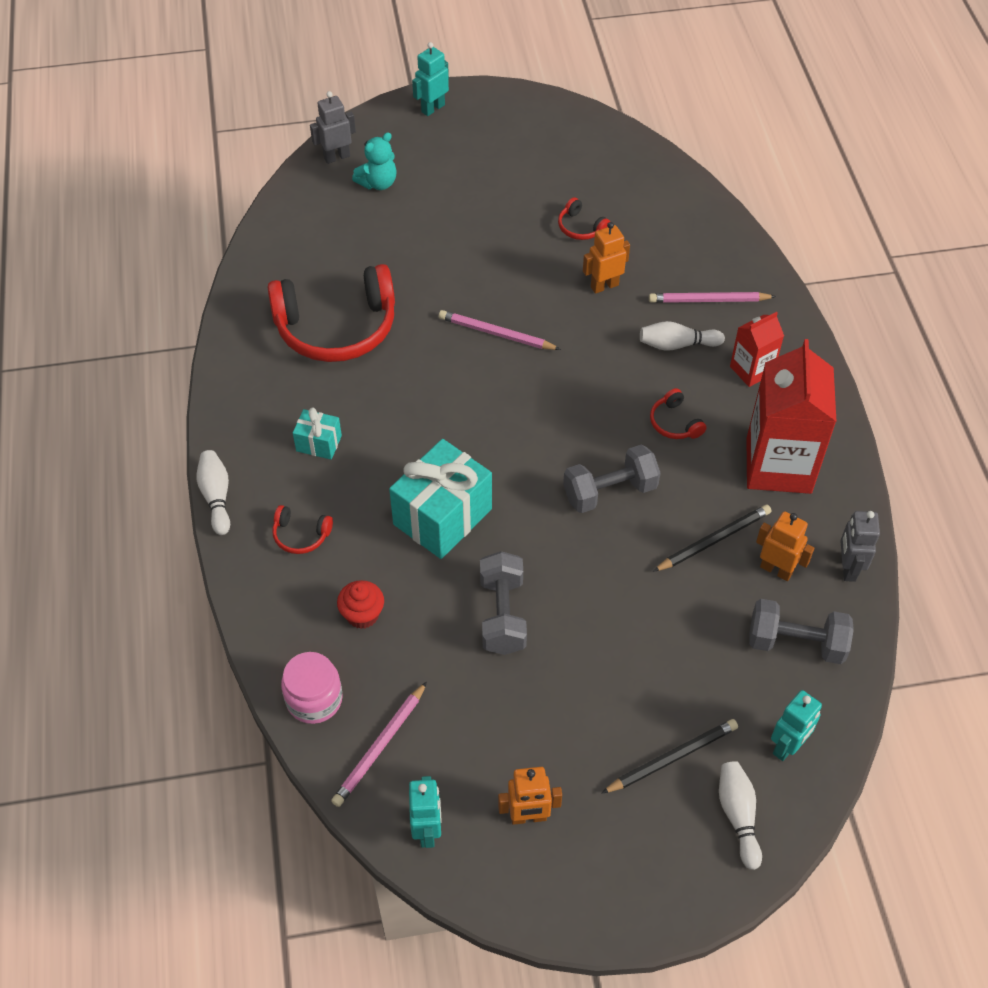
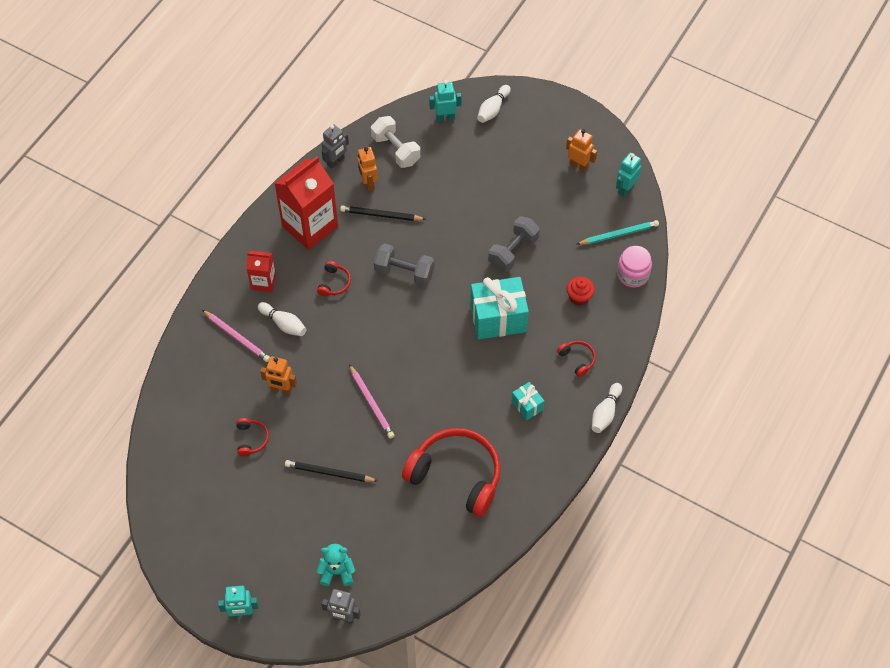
camera: 140 degrees left, 5 degrees up
(380, 746) = (619, 234): pink pencil -> turquoise pencil
(672, 758) = (497, 146): black pencil -> black pencil (329, 473)
(796, 643) = (396, 150): grey dumbbell -> white dumbbell

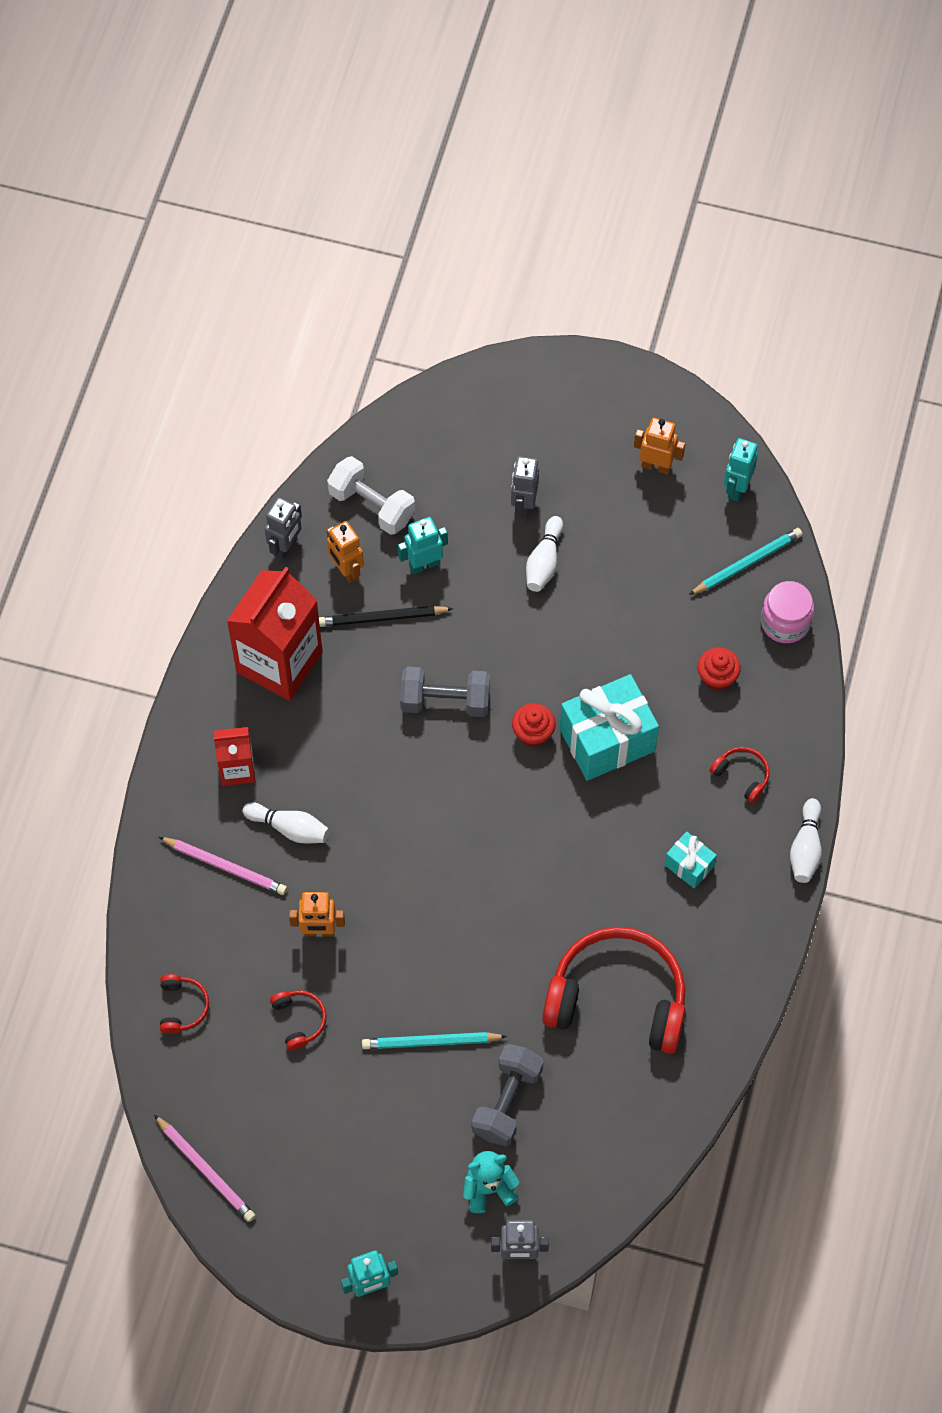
camera: 15 degrees left, 5 degrees up
(329, 473) = (431, 1042): black pencil -> turquoise pencil
(334, 283) = (345, 744): red headphones -> red headphones (182, 1007)
(371, 403) = (459, 919): pink pencil -> pink pencil (205, 1170)
(445, 117) = (431, 434): turquoise robot -> turquoise robot (424, 564)
(453, 303) = (533, 733): none -> red cupcake
(489, 170) = (523, 505): none -> grey robot
(493, 109) = (500, 403): white bowling pin -> white bowling pin (544, 562)
(513, 251) = (598, 628): grey dumbbell -> grey dumbbell (507, 1101)

